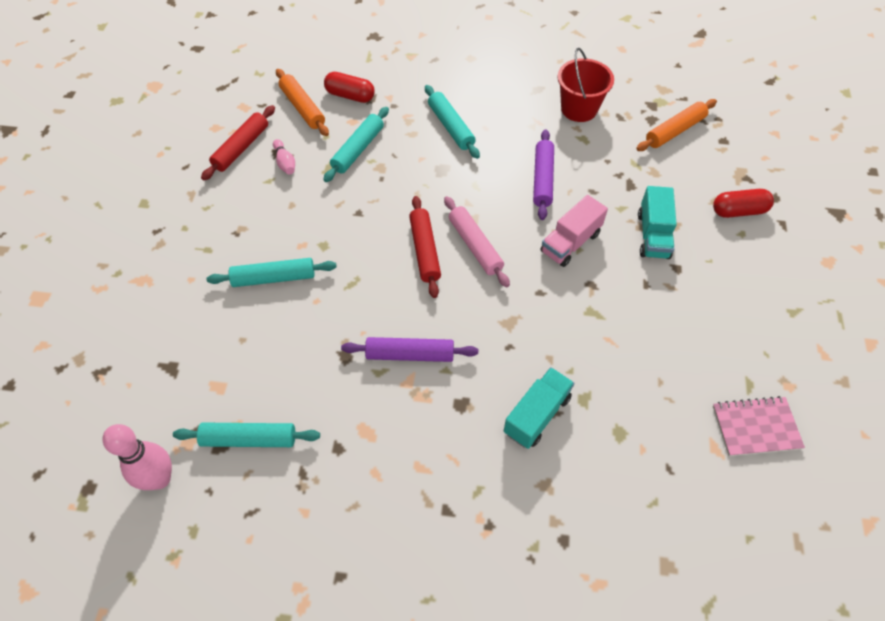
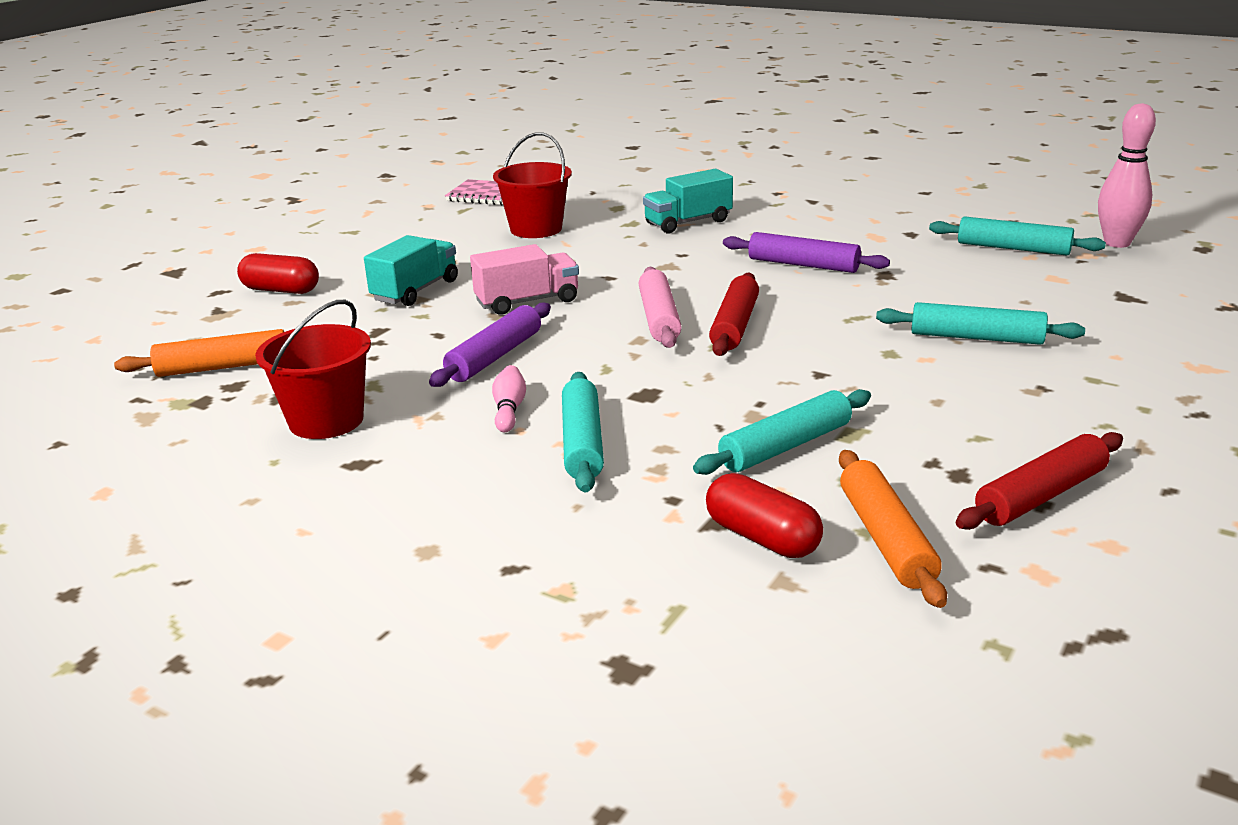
camera: 155 degrees left, 30 degrees down
(285, 162) = (942, 455): pink bowling pin -> pink bowling pin (509, 410)
(653, 361) = (536, 229): none -> red bucket

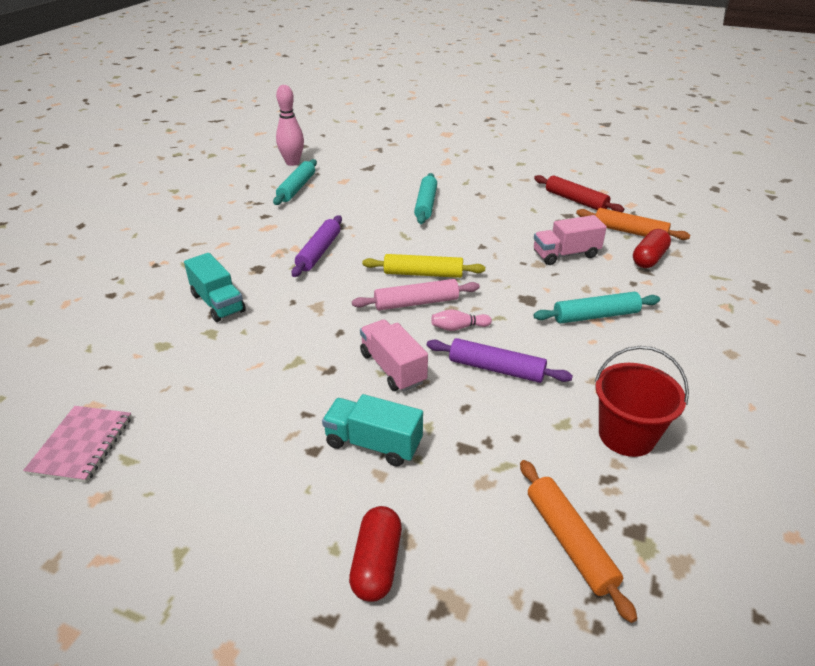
camera: 100 degrees left, 10 degrees up
(509, 410) = (570, 349): pink bowling pin -> pink bowling pin (458, 327)
(536, 229) = (212, 390): red bucket -> none
(735, 325) = (423, 274): red rolling pin -> yellow rolling pin
(785, 446) = (566, 254): turquoise rolling pin -> pink truck
(885, 539) = (629, 232): orange rolling pin -> orange rolling pin turned 45 degrees clockwise

